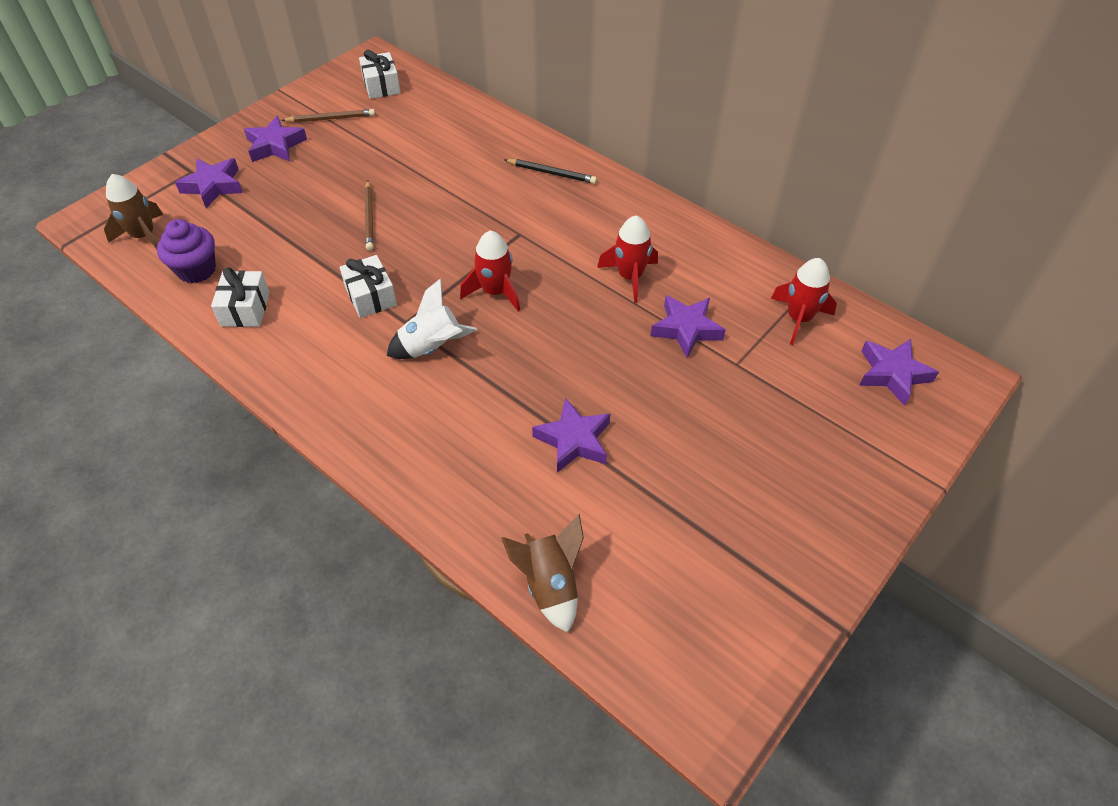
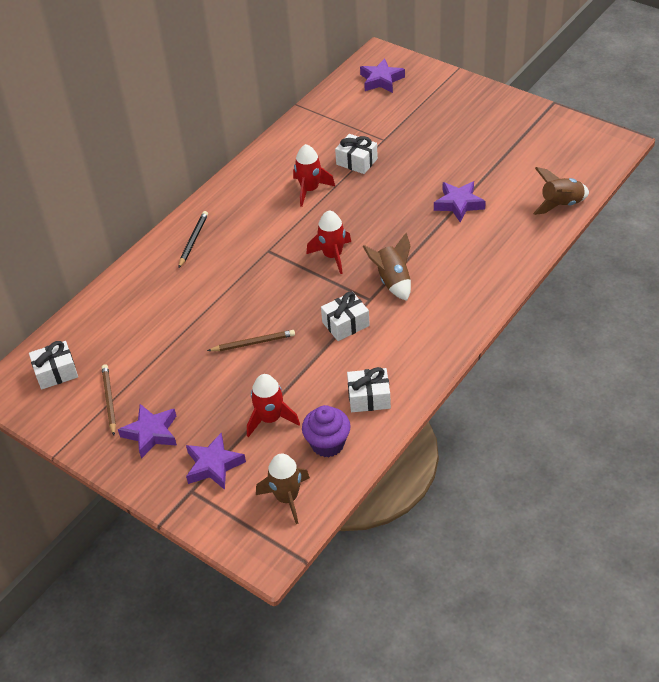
camera: 90 degrees left, 5 degrees down
(432, 347) = (392, 281): white rocket -> brown rocket
(686, 329) = (357, 161): purple star -> white gift
(798, 318) = (340, 115): red rocket -> red rocket (270, 419)

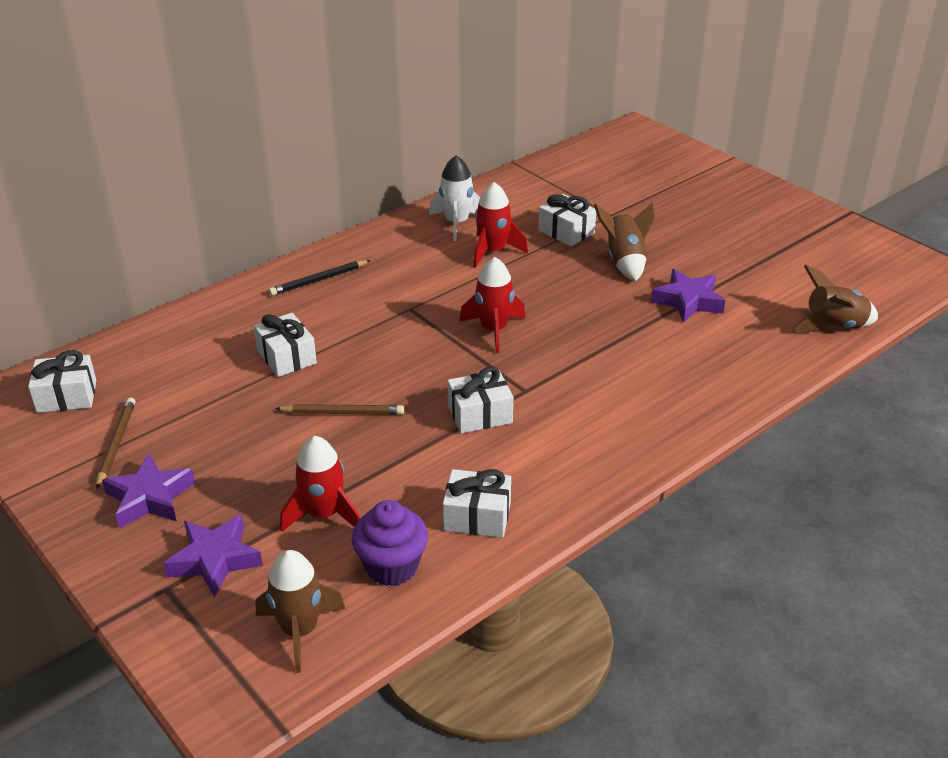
camera: 10 degrees right, 10 degrees down
(193, 240) = (319, 280): black pencil -> black pencil turned 150 degrees counterclockwise
(197, 308) = (286, 357): none -> white gift
(275, 170) = (457, 223): none -> white rocket
(381, 80) = (629, 154): purple star -> none
(392, 281) = (565, 374): brown rocket -> brown rocket (624, 261)

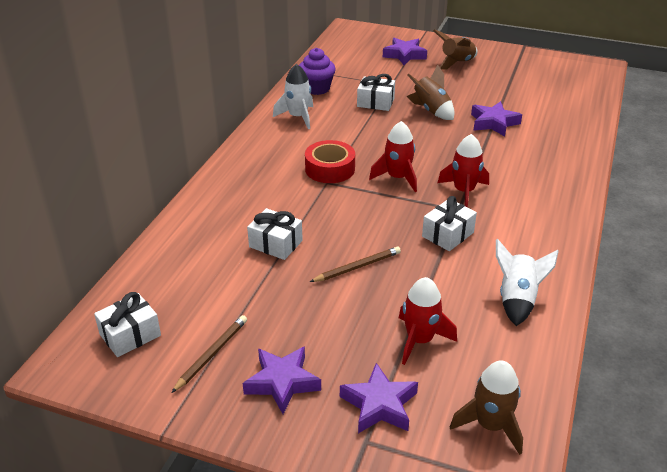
camera: 30 degrees left, 0 degrees up
(116, 444) = (212, 354): brown pencil -> brown pencil turned 60 degrees clockwise
(319, 280) = (241, 183): black pencil -> none
(392, 567) = (501, 355): purple cupcake -> purple cupcake (317, 88)
(429, 294) = (330, 169): none -> red tape
(477, 516) = (517, 300): white gift -> white rocket
(493, 251) = (342, 128): red rocket -> red rocket (464, 191)
(668, 182) = (404, 55): none -> purple star
(833, 326) = (586, 113): brown rocket -> brown rocket (456, 63)

